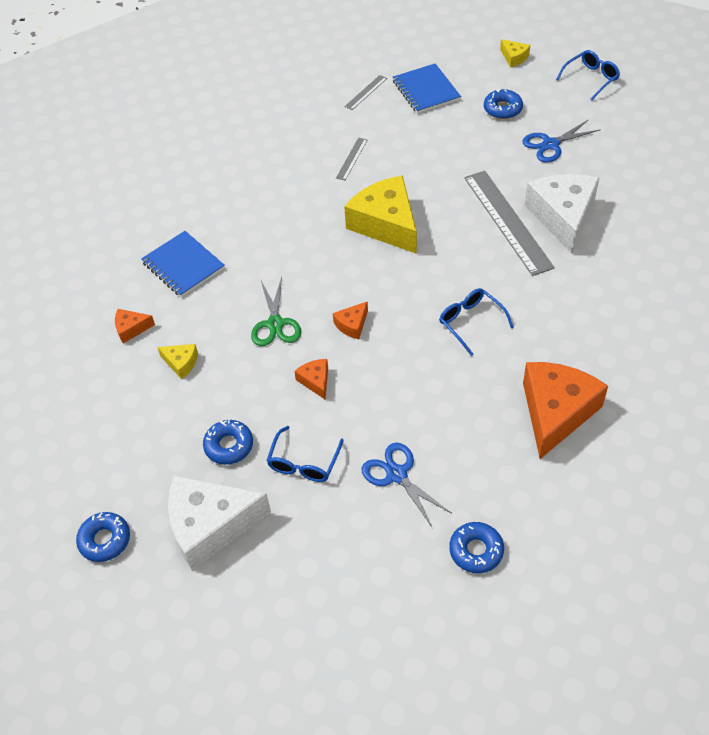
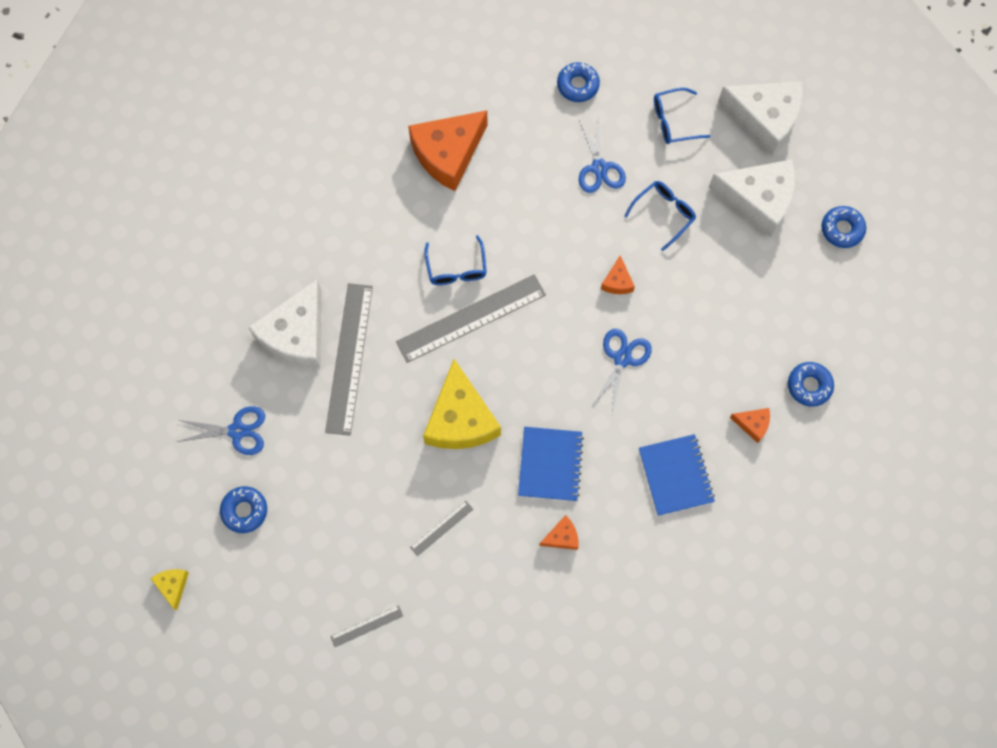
camera: 155 degrees left, 20 degrees up
(181, 363) = (722, 361): yellow cheese -> none
(229, 446) = (715, 259): blue donut -> blue donut (809, 386)
(242, 622) = (764, 119): none -> white cheese
(275, 324) = (622, 358): green scissors -> blue scissors
(352, 325) = (556, 321): orange cheese -> orange cheese (562, 537)
(426, 90) = (302, 589): blue notebook -> blue notebook (550, 464)
(429, 292) = (471, 318): none -> grey ruler
(590, 79) = (123, 501): blue glasses -> blue glasses (674, 121)

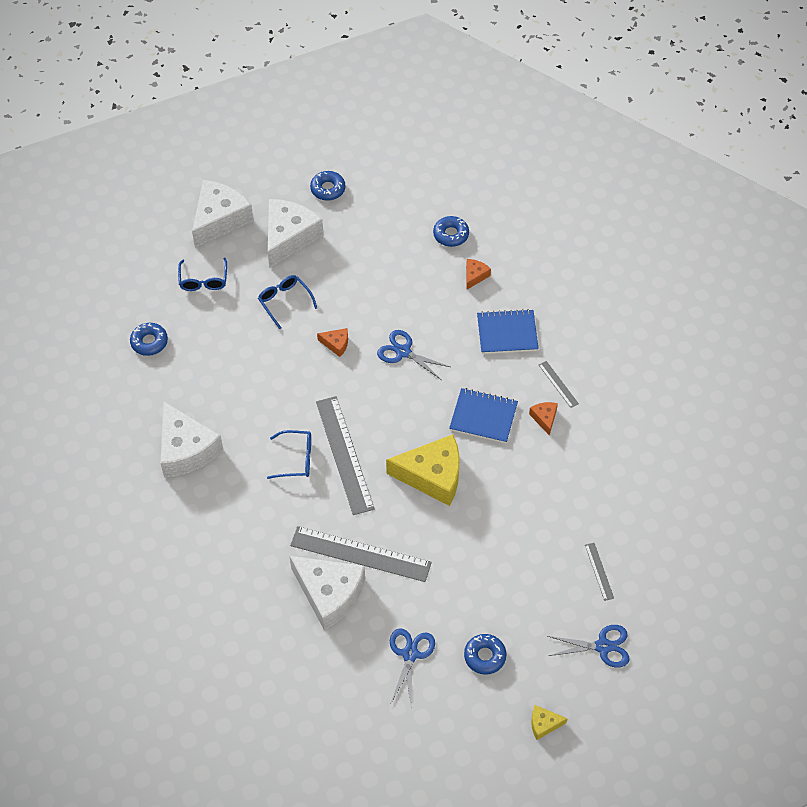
camera: 80 degrees left, 15 degrees down
(442, 528) = (524, 503): grey ruler -> grey ruler (558, 384)
(448, 154) = (186, 449): orange cheese -> white cheese
(599, 168) = (231, 339): blue scissors -> blue scissors (603, 646)

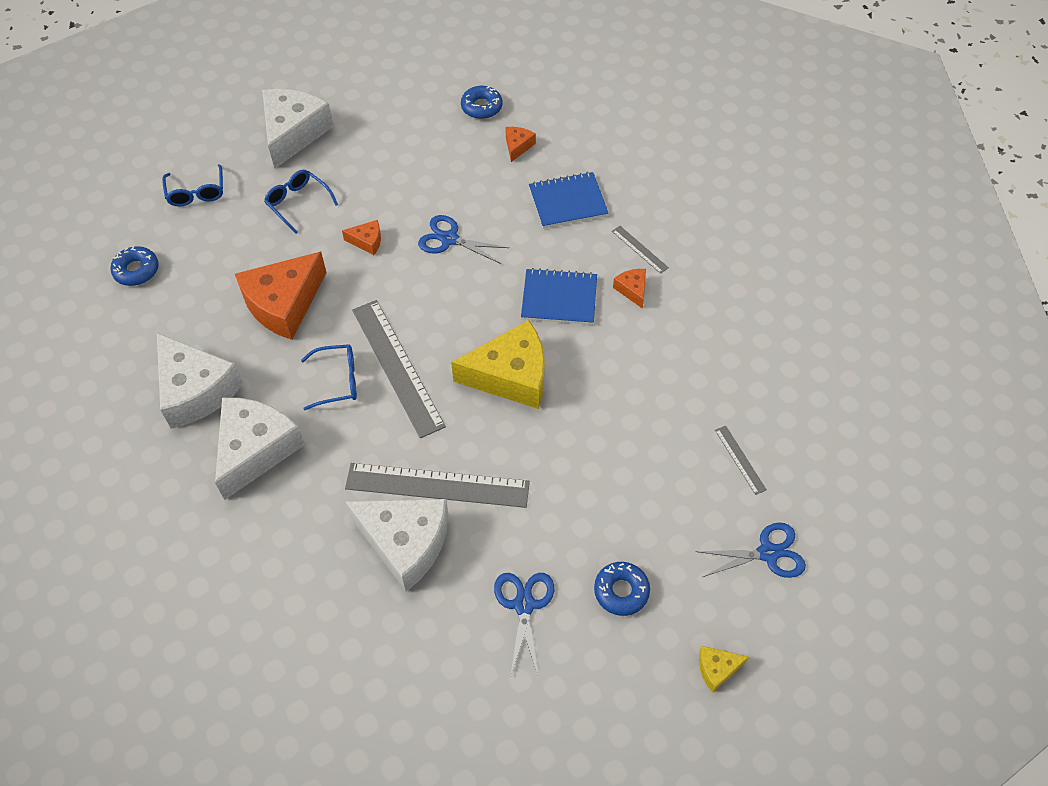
camera: 10 degrees left, 0 degrees up
(220, 219) = (208, 125): white cheese -> white cheese (256, 449)
(262, 388) = (284, 304): none -> orange cheese
(328, 189) = (331, 78): blue donut -> none

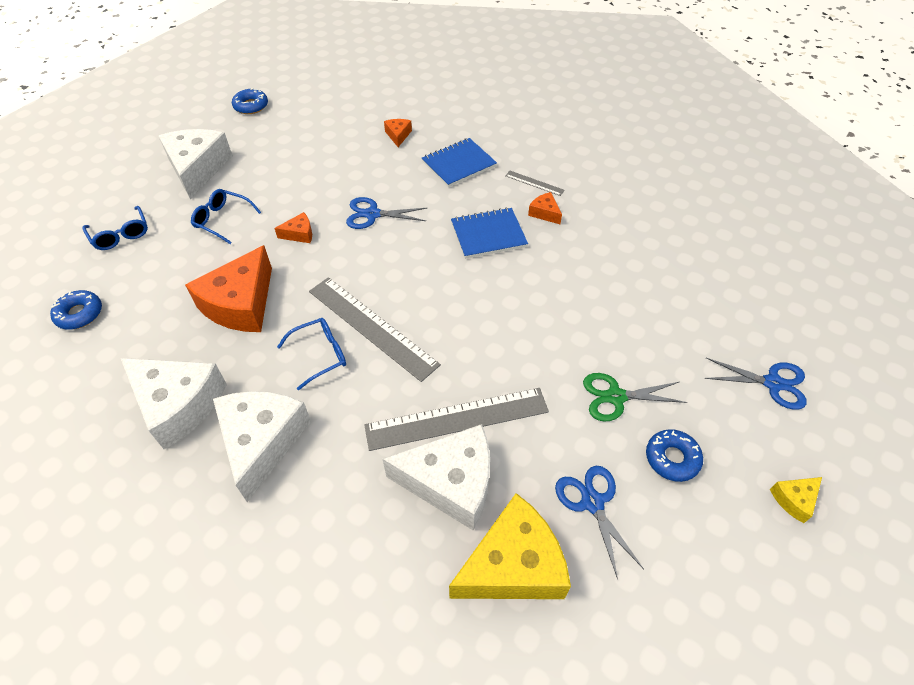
camera: 20 degrees left, 5 degrees down
(481, 107) = (355, 115): blue donut -> blue donut (251, 106)
(511, 376) = (478, 305): yellow cheese -> yellow cheese (513, 565)
(599, 514) = (615, 397): none -> green scissors
(740, 459) = (704, 315): grey ruler -> none
(768, 553) = (773, 383): blue scissors -> blue scissors turned 45 degrees clockwise

